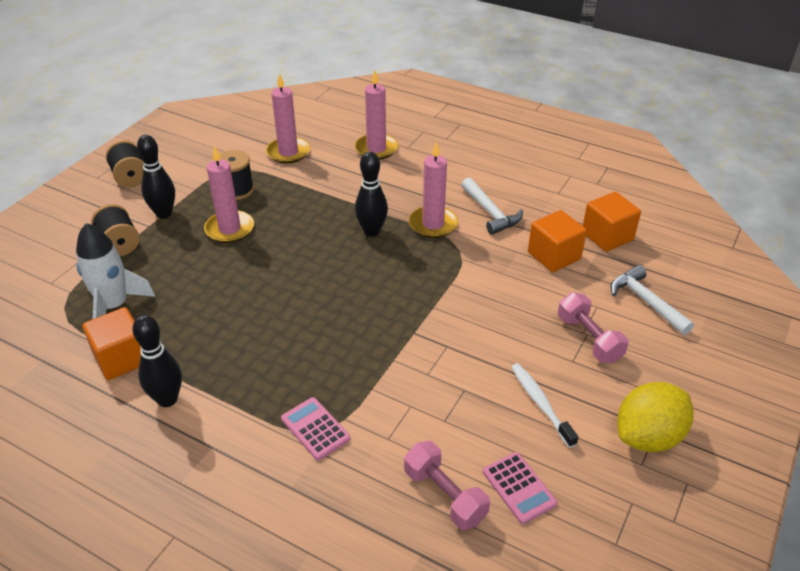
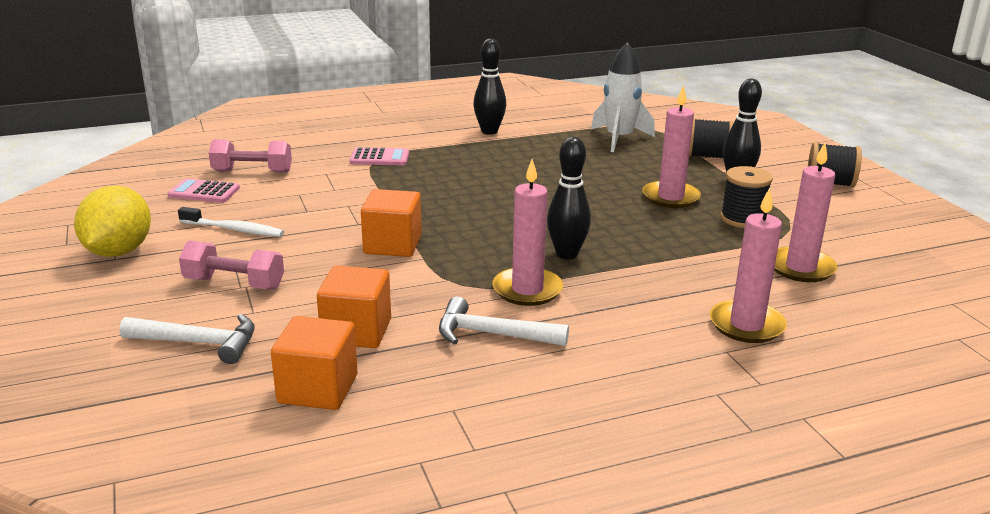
camera: 130 degrees right, 15 degrees down
(122, 358) = (553, 129): orange cube -> orange cube (392, 245)

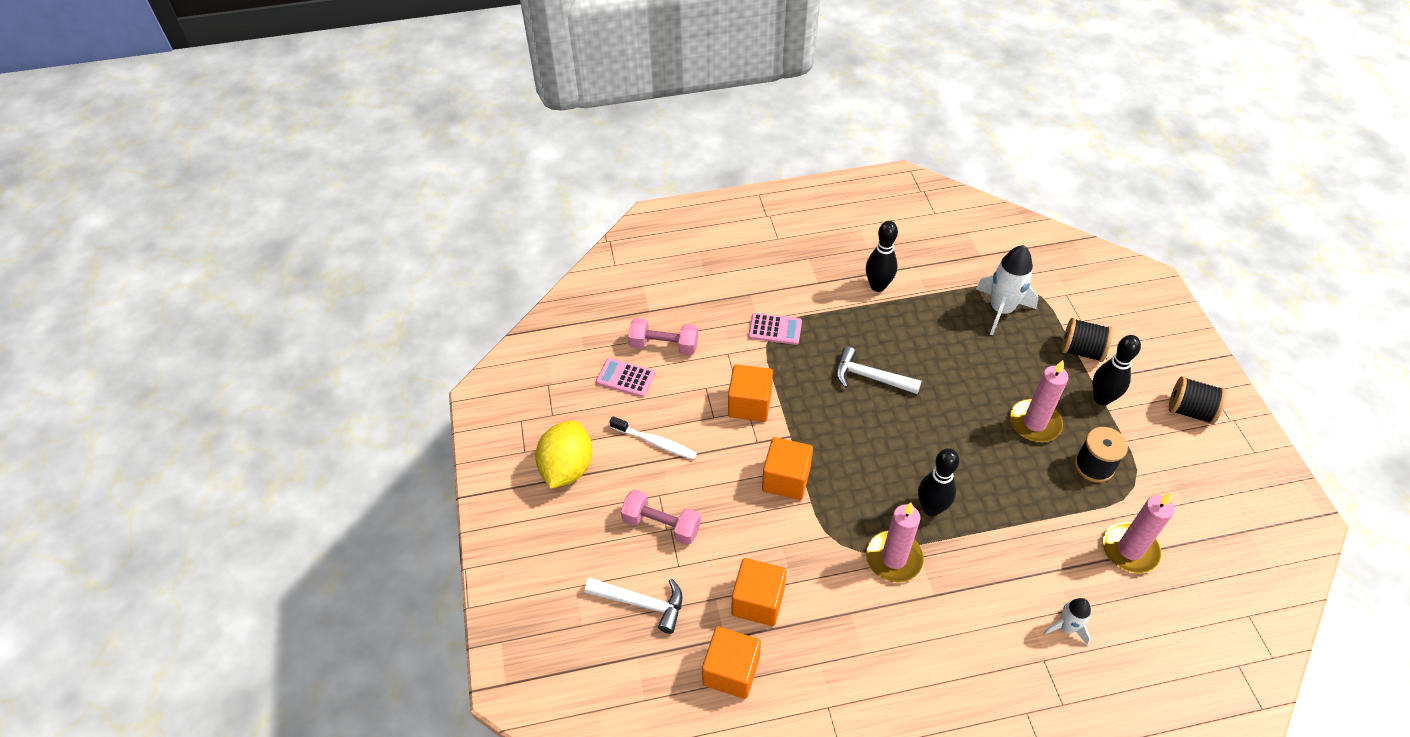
camera: 10 degrees right, 25 degrees up
(350, 201) = (749, 404): none -> orange cube
(492, 334) = (862, 617): white hammer -> white hammer (870, 377)
(746, 325) = (1066, 627): pink candle -> white rocket

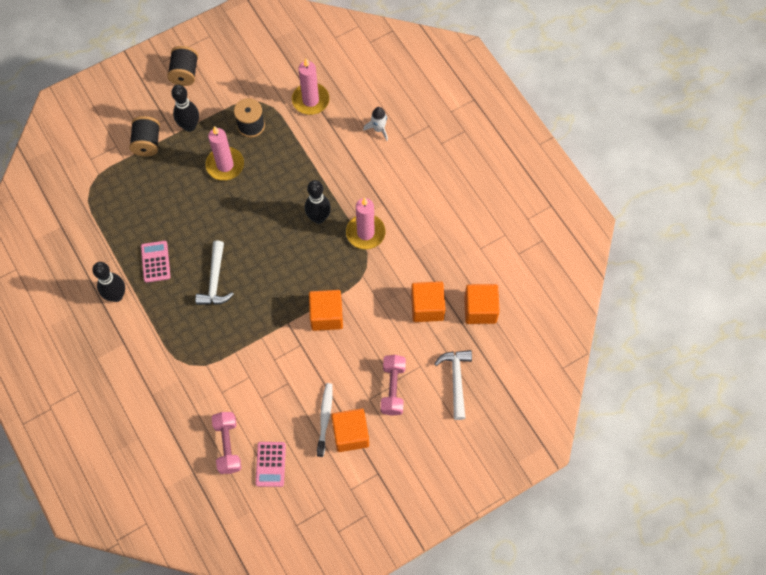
camera: 110 degrees left, 15 degrees up
(567, 468) = (369, 475): yellow lemon -> none
(749, 404) = (267, 360): orange cube -> orange cube (350, 434)
(775, 329) = (186, 363): pink calculator -> pink calculator (155, 261)
(1001, 310) = (119, 201): white rocket -> none

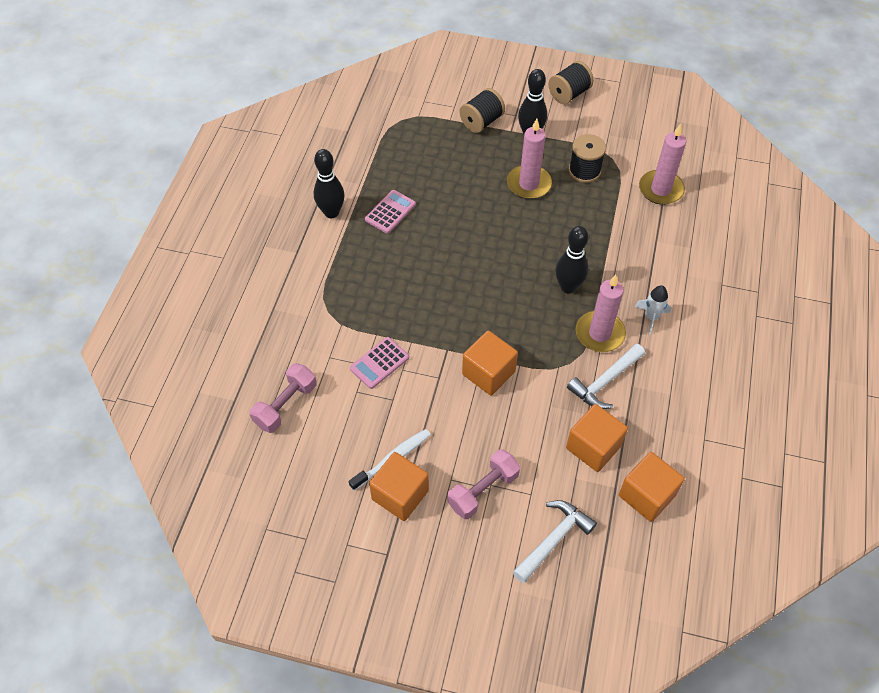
camera: 45 degrees right, 10 degrees down
(215, 280) = (422, 265): white hammer -> white hammer (605, 382)
(270, 464) = (303, 454): pink calculator -> pink calculator (379, 363)
(378, 129) = (703, 258): white rocket -> white rocket (651, 317)

